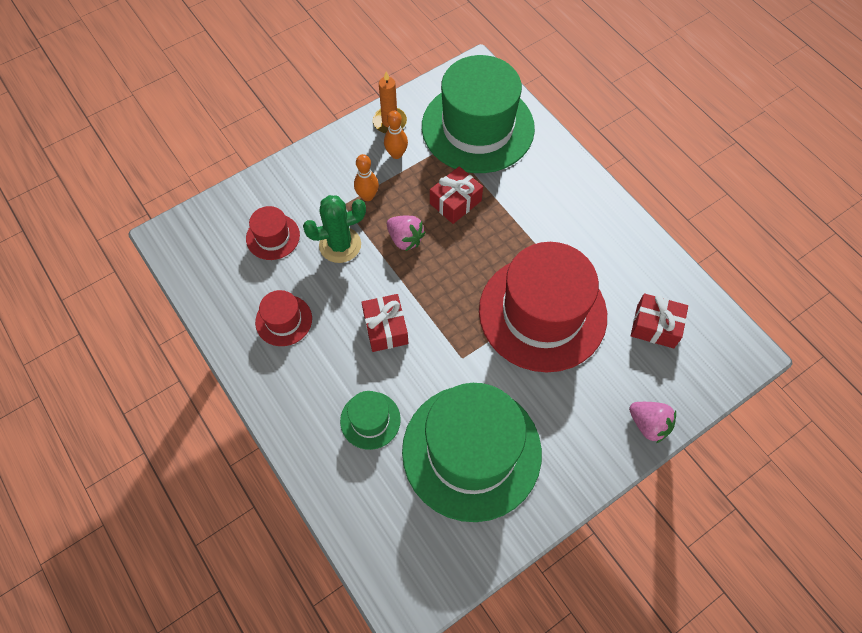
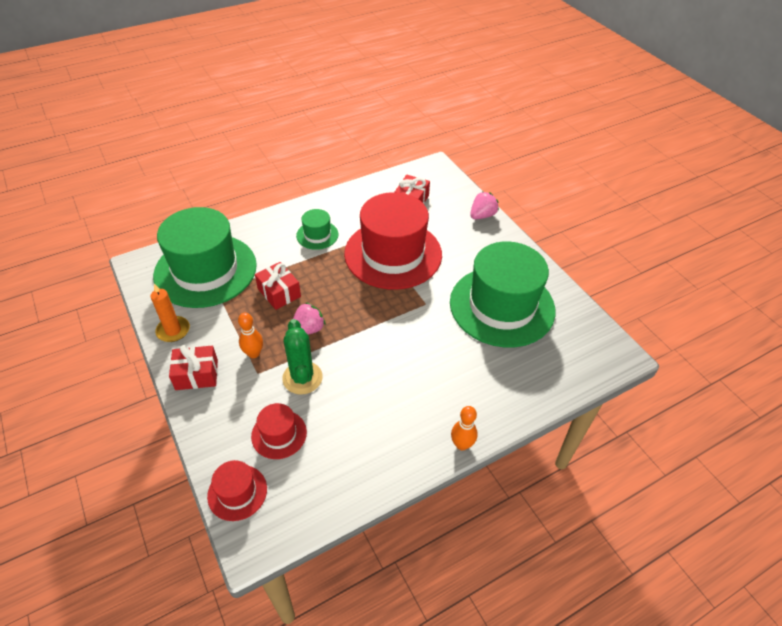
camera: 85 degrees left, 15 degrees down
(283, 320) = (375, 427): red hat -> red hat (237, 492)
(370, 420) = (476, 366): green hat -> green hat (317, 235)
(385, 328) = (393, 350): red gift -> red gift (197, 374)
(396, 154) = (213, 328): orange bowling pin -> orange bowling pin (462, 444)

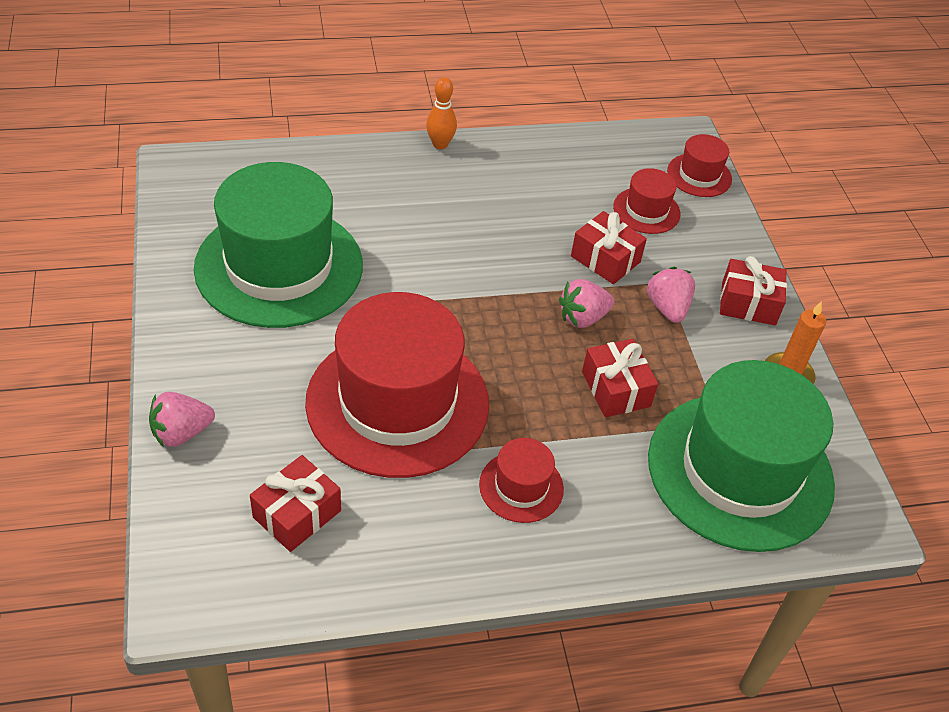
camera: 165 degrees left, 0 degrees up
(254, 353) = (667, 308): orange bowling pin -> pink strawberry
(302, 378) = (605, 259): green cactus -> red gift
(317, 235) = (521, 486): green hat -> red hat

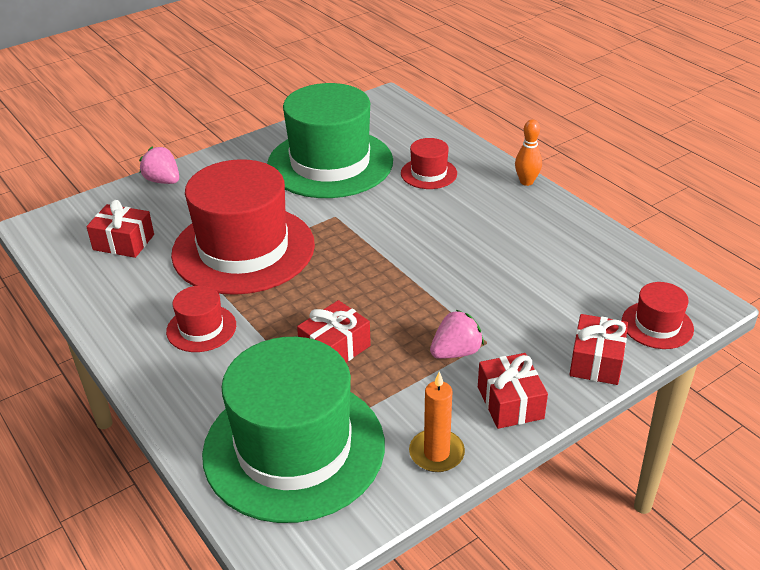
camera: 70 degrees right, 10 degrees down
(583, 317) = (400, 308): pink strawberry -> none
(605, 259) = (482, 300): red gift -> red gift (596, 361)
(646, 210) = (569, 306): red hat -> red hat (429, 173)

